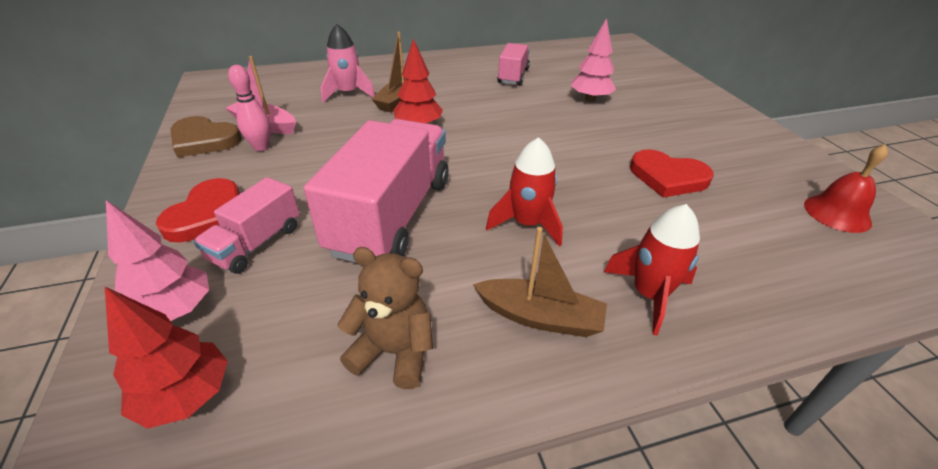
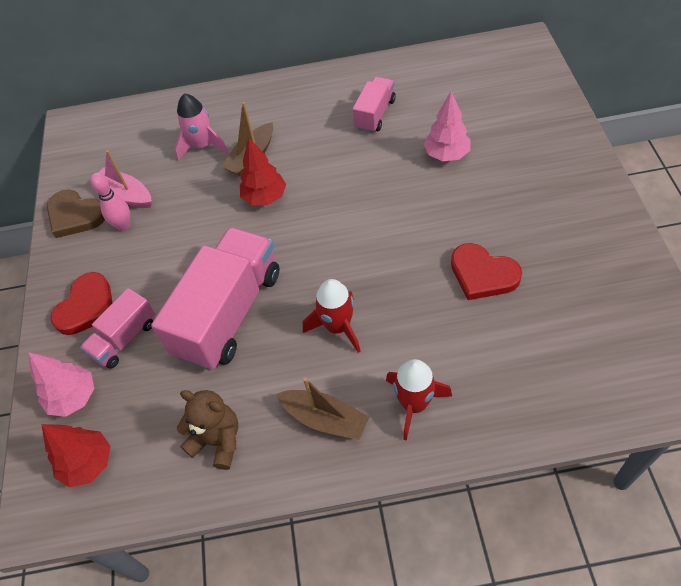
camera: 15 degrees right, 15 degrees up
(837, 213) = (623, 325): red bell -> none

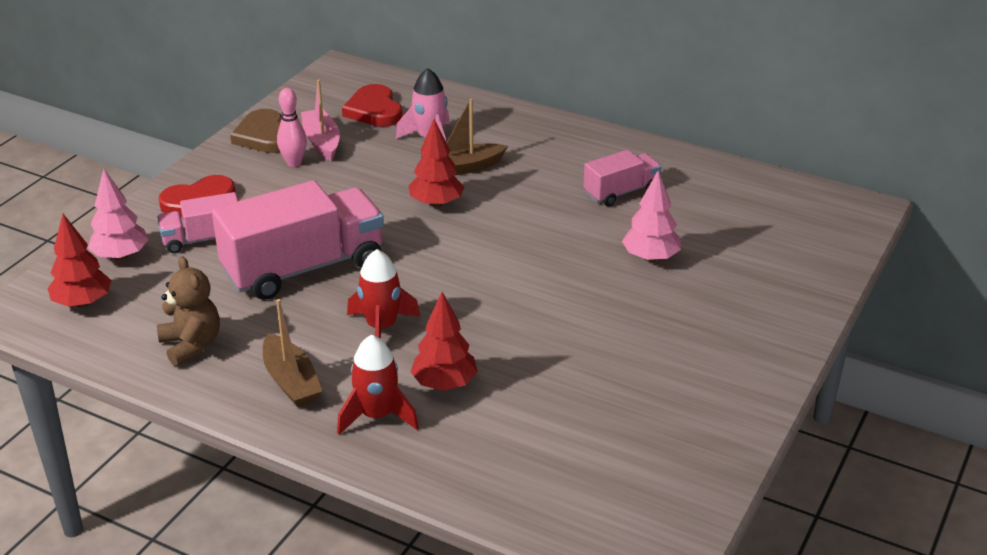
camera: 30 degrees right, 20 degrees down
(429, 344) = (444, 384): none -> red tree
(483, 274) = (562, 363): red heart -> red heart (374, 110)

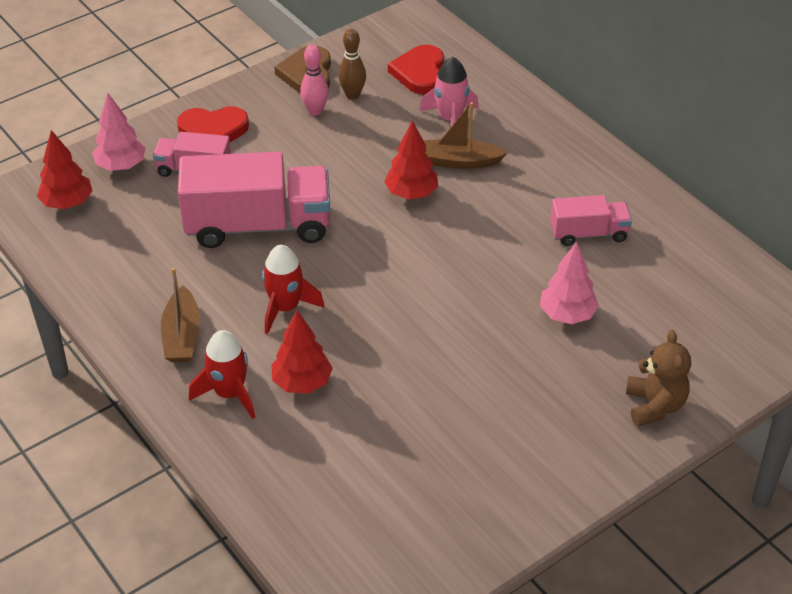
camera: 25 degrees right, 10 degrees up
(191, 345) = (126, 273): brown teddy bear -> brown teddy bear (654, 405)
(321, 142) = (352, 95): pink boat -> brown bowling pin

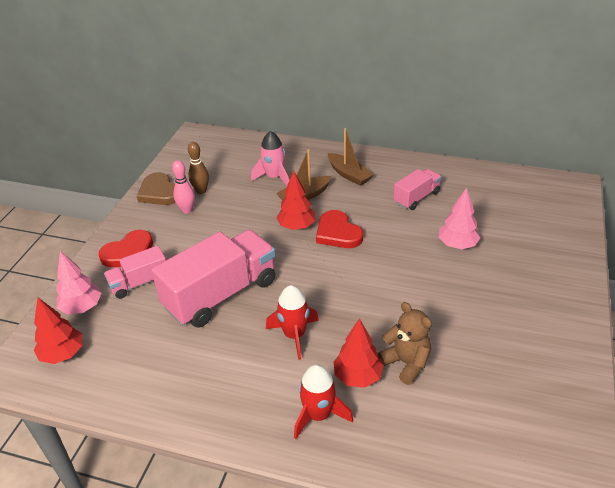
camera: 35 degrees left, 5 degrees down
(182, 336) = (243, 396): brown boat -> brown boat (349, 175)
(420, 73) = (229, 162): red heart -> red heart (338, 233)
(654, 405) = (557, 266): brown teddy bear -> brown teddy bear (406, 363)

